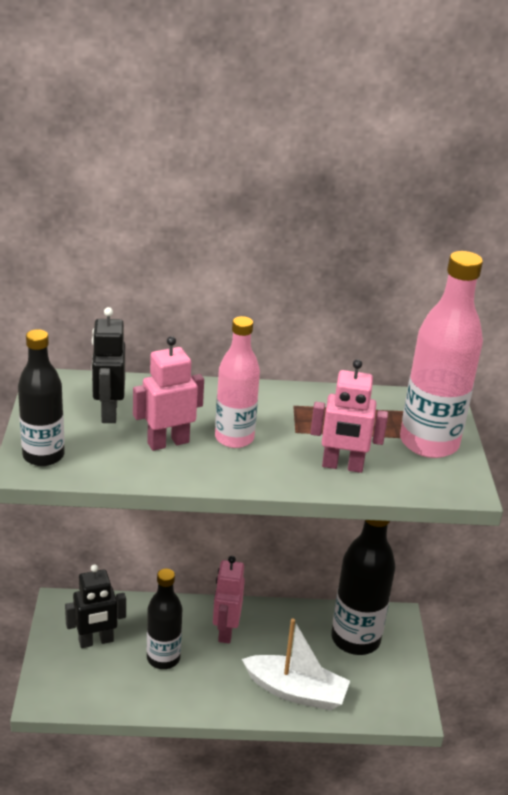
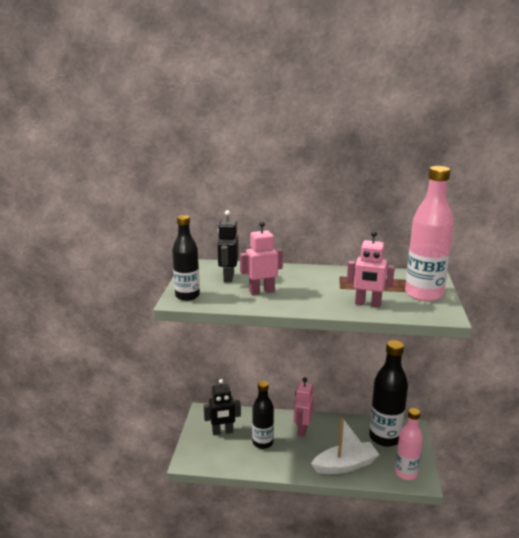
camera: 10 degrees right, 10 degrees down
(234, 438) = (302, 290): pink bottle -> pink bottle (406, 473)
(296, 691) = (345, 465): white boat -> white boat turned 45 degrees counterclockwise

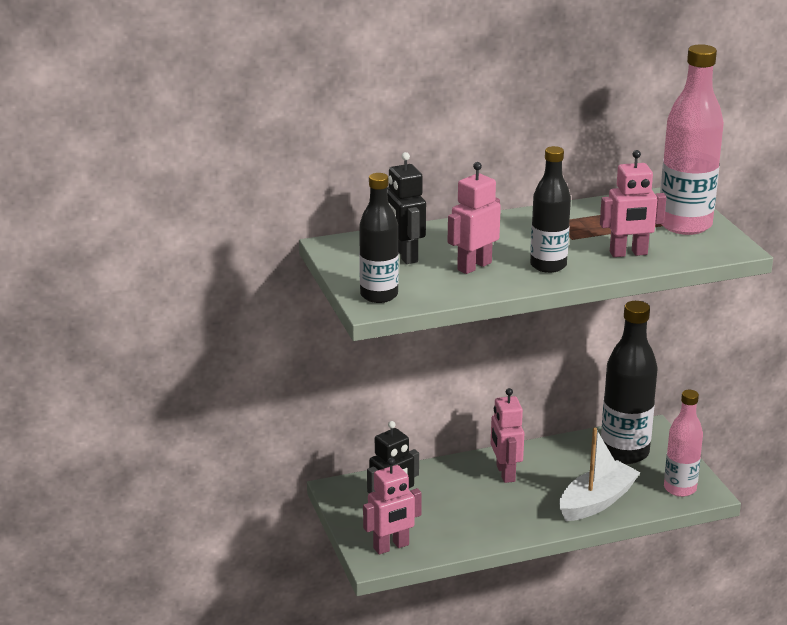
camera: 25 degrees left, 5 degrees up
(203, 456) = (391, 547): none -> pink robot
(263, 443) = (463, 506): black bottle -> black bottle (548, 265)

